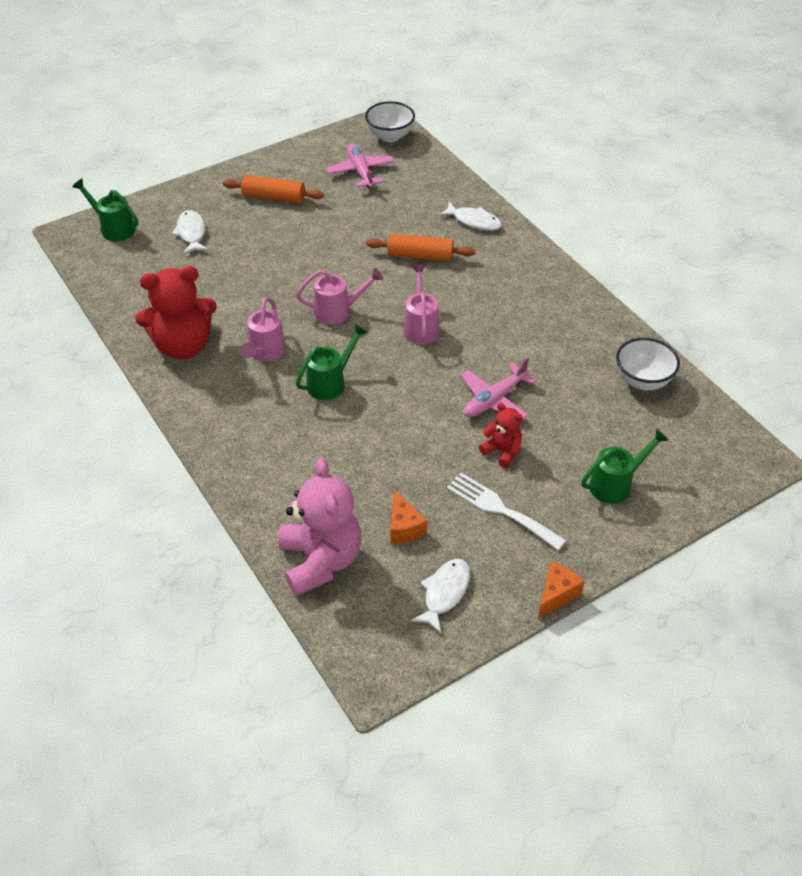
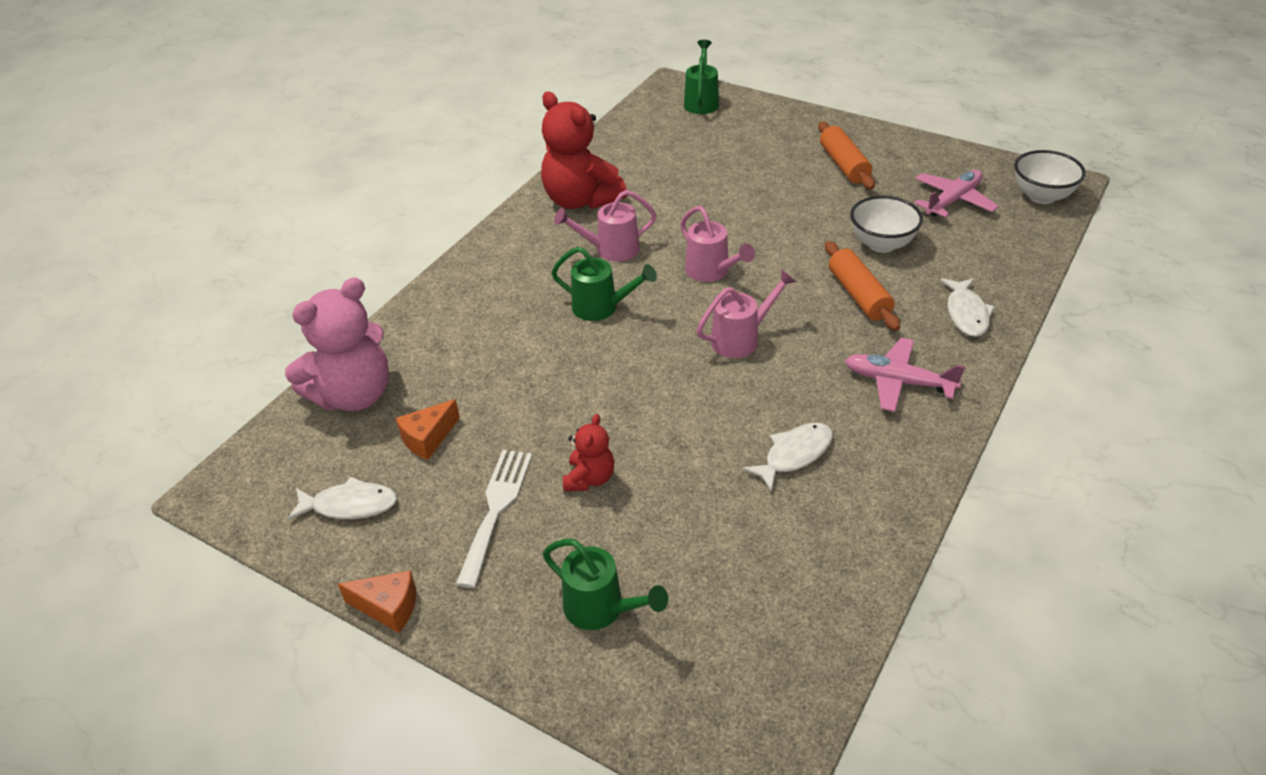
camera: 65 degrees right, 5 degrees down
(191, 233) = (738, 141): white fish -> white fish (794, 455)
(494, 400) = (669, 442): pink plane -> pink plane (898, 382)
(642, 381) = (815, 577): white bowl -> white bowl (881, 244)

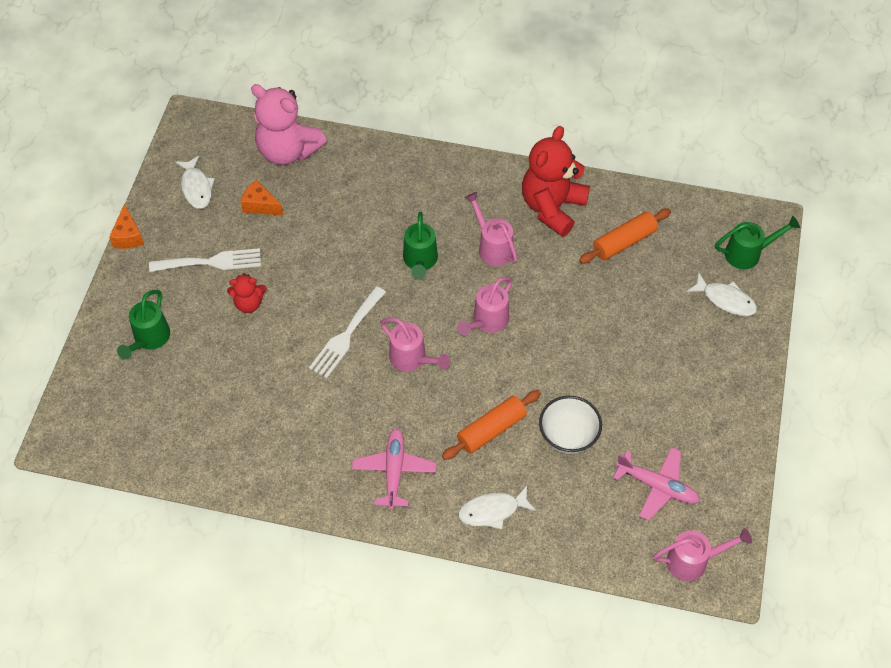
camera: 70 degrees right, 15 degrees up
(684, 390) = (346, 335): none -> white fork
(794, 455) = (300, 416): white fish -> white fish (725, 300)
(844, 165) = (683, 389): orange rolling pin -> orange rolling pin (624, 242)
(1041, 196) = (693, 561): white bowl -> pink watering can

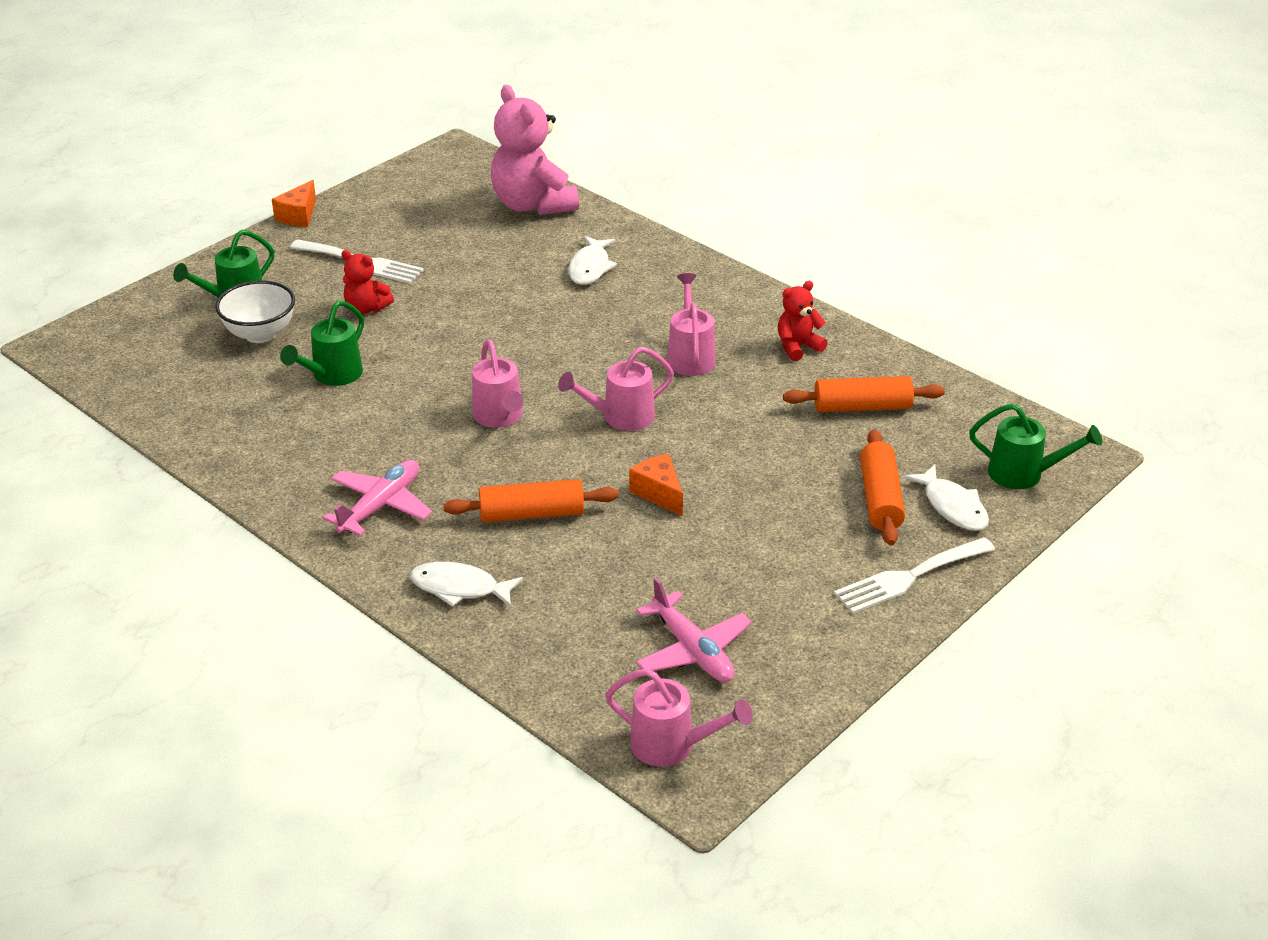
camera: 30 degrees right, 20 degrees down
(196, 188) = (406, 202): white fish -> white fish (590, 267)
(260, 205) = (459, 237): orange cheese -> orange cheese (659, 493)
(346, 335) = (445, 371): white fork -> white fork (909, 577)
(420, 261) = (592, 339): green watering can -> green watering can (332, 375)
(552, 207) = (798, 347): red teddy bear -> red teddy bear, size x0.51
(568, 437) = (620, 557): white bowl -> white bowl (260, 334)
(682, 313) = (880, 498): none -> orange rolling pin

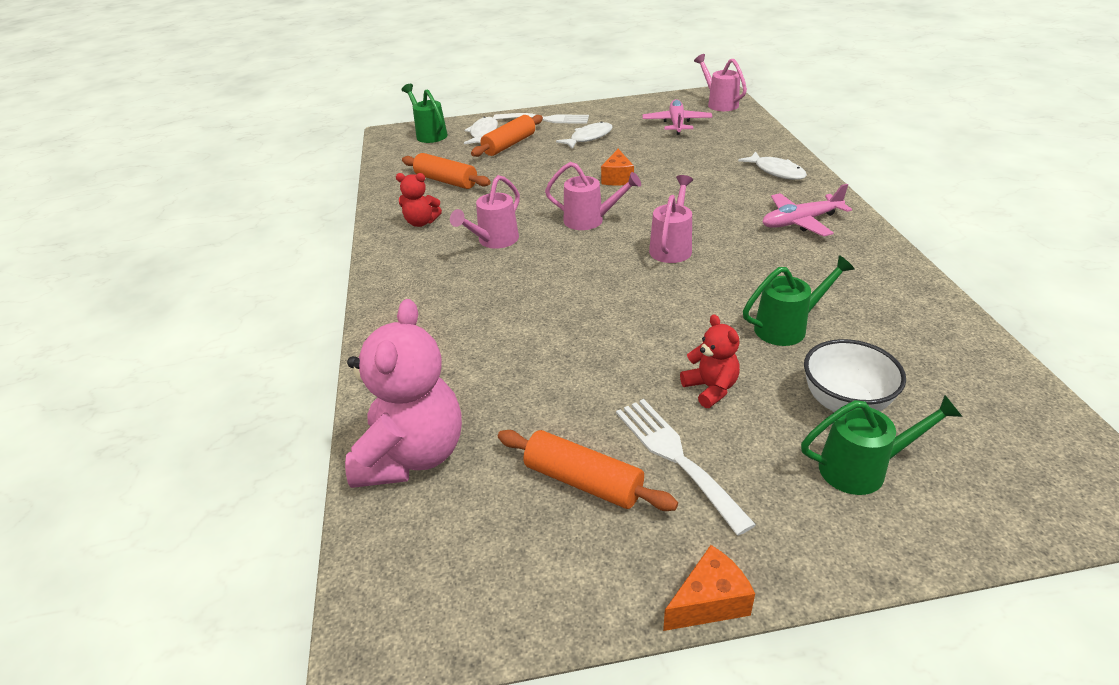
camera: 140 degrees left, 0 degrees up
(531, 514) = (703, 190): orange rolling pin -> orange rolling pin (583, 481)
(590, 267) = (462, 343): white fish -> white fish (589, 137)

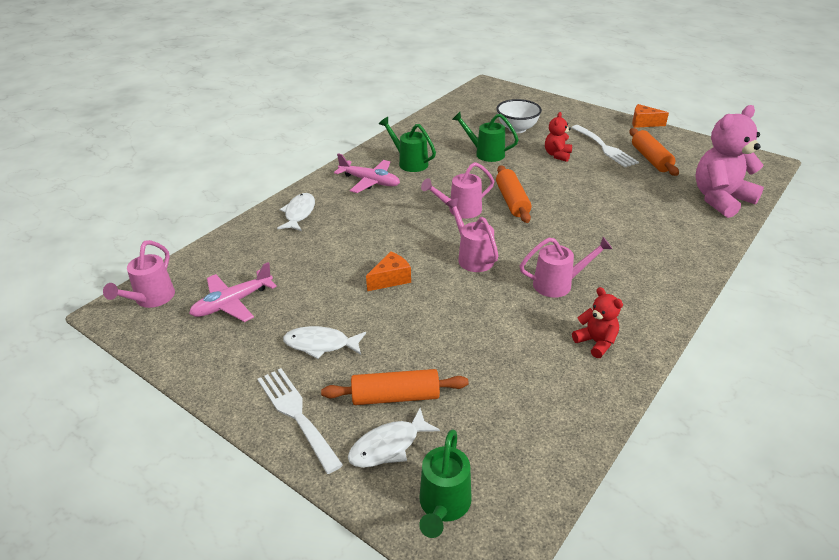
camera: 135 degrees left, 0 degrees up
(446, 181) = (521, 384): orange rolling pin -> orange rolling pin (512, 201)
(676, 457) = (605, 148): white fork -> white fork turned 45 degrees counterclockwise
(862, 468) = (546, 118): green watering can -> green watering can (409, 163)

